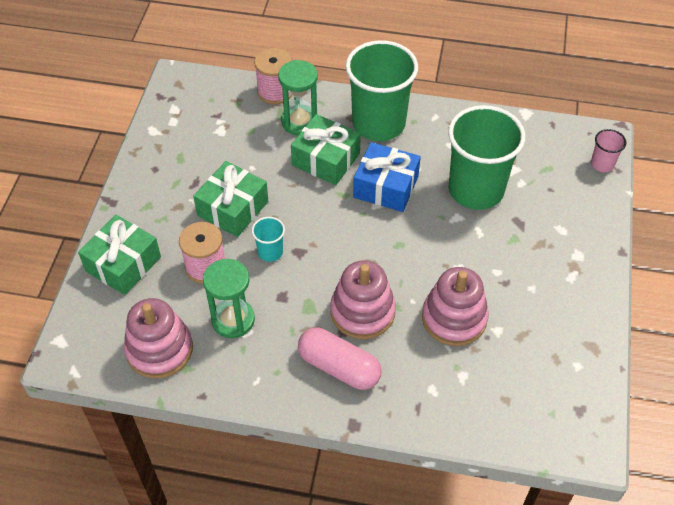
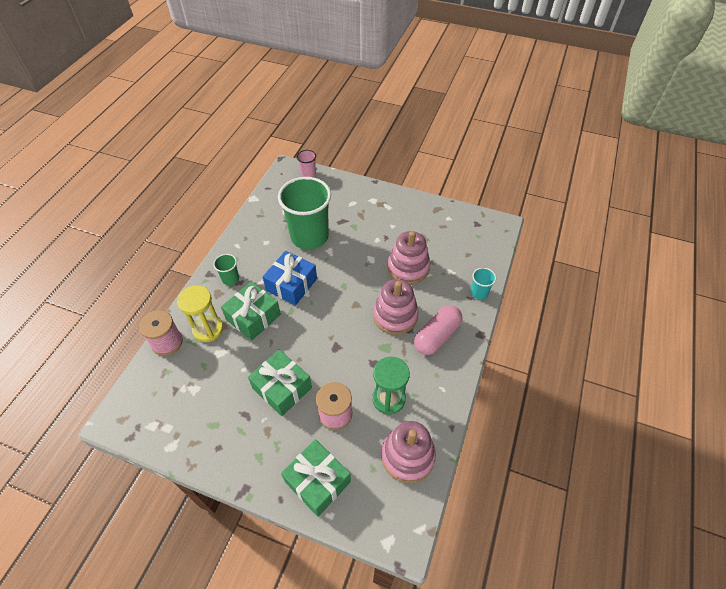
camera: 80 degrees left, 0 degrees up
(270, 252) = (331, 366): turquoise cup -> turquoise cup (479, 292)
(300, 122) = (208, 329): green hourglass -> yellow hourglass
(378, 123) = (230, 279): green cup -> green cup, size x0.43

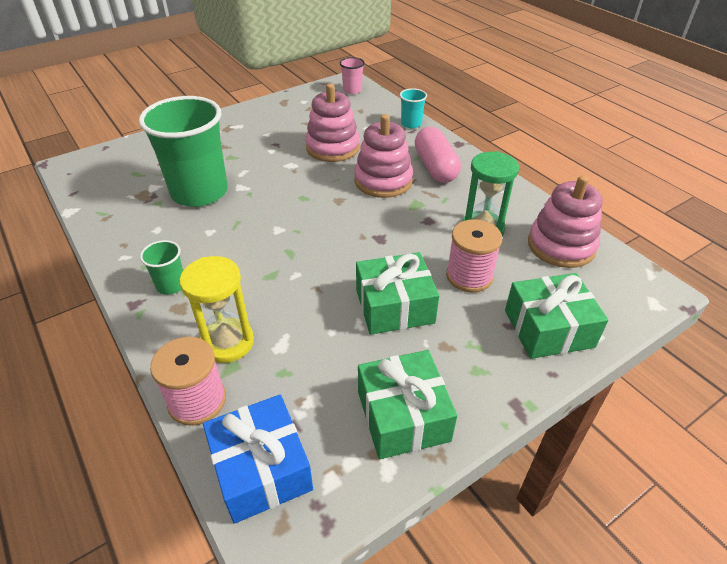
camera: 55 degrees left, 10 degrees down
(253, 317) = (260, 288): green gift -> green gift (403, 416)
(291, 284) = (251, 235): blue gift -> blue gift (261, 469)
(308, 173) = (105, 154): pink cup -> pink cup (352, 90)

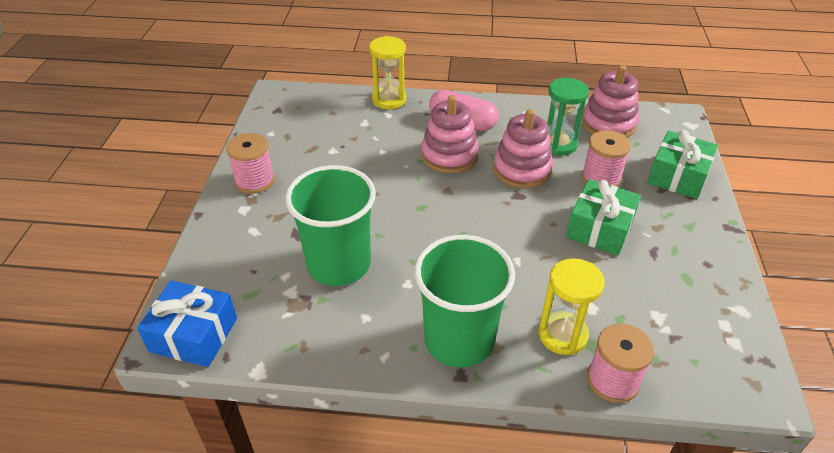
camera: 50 degrees left, 0 degrees up
(171, 285) = (459, 340): green cup -> green cup, size x2.32
(247, 120) = (255, 181): none -> pink spool
(261, 469) = (703, 373): blue gift -> blue gift (193, 335)
(332, 148) = (369, 155): pink stacking toy -> pink stacking toy (522, 169)
(352, 90) = (293, 99): pink cup -> none
(403, 416) = (704, 280): green gift -> none
(411, 124) = (389, 100): turquoise cup -> yellow hourglass

